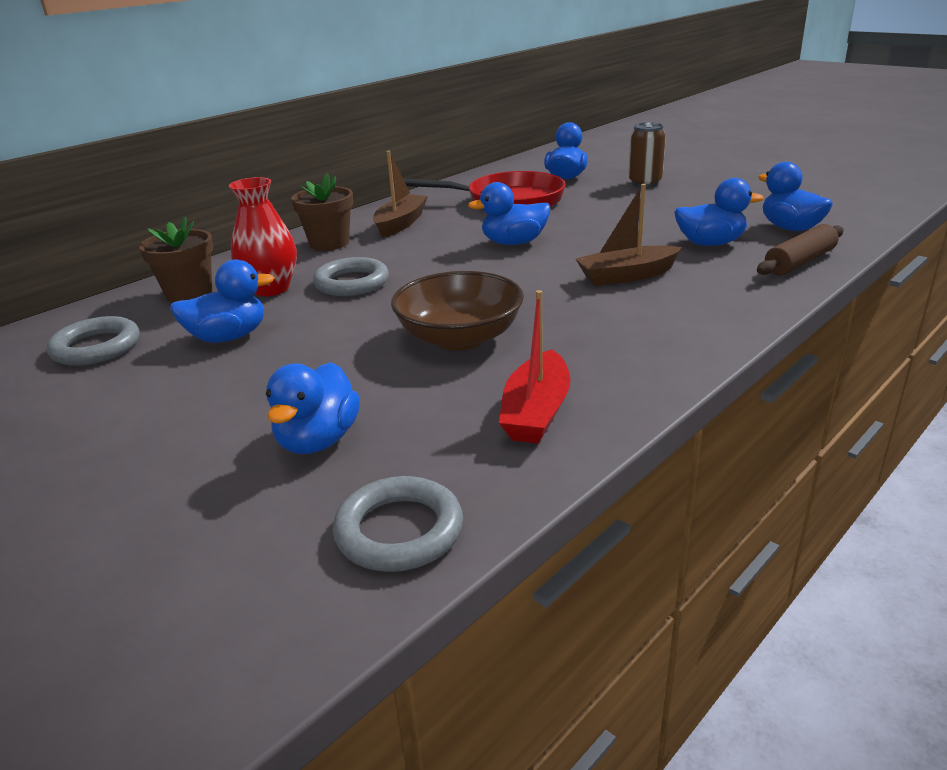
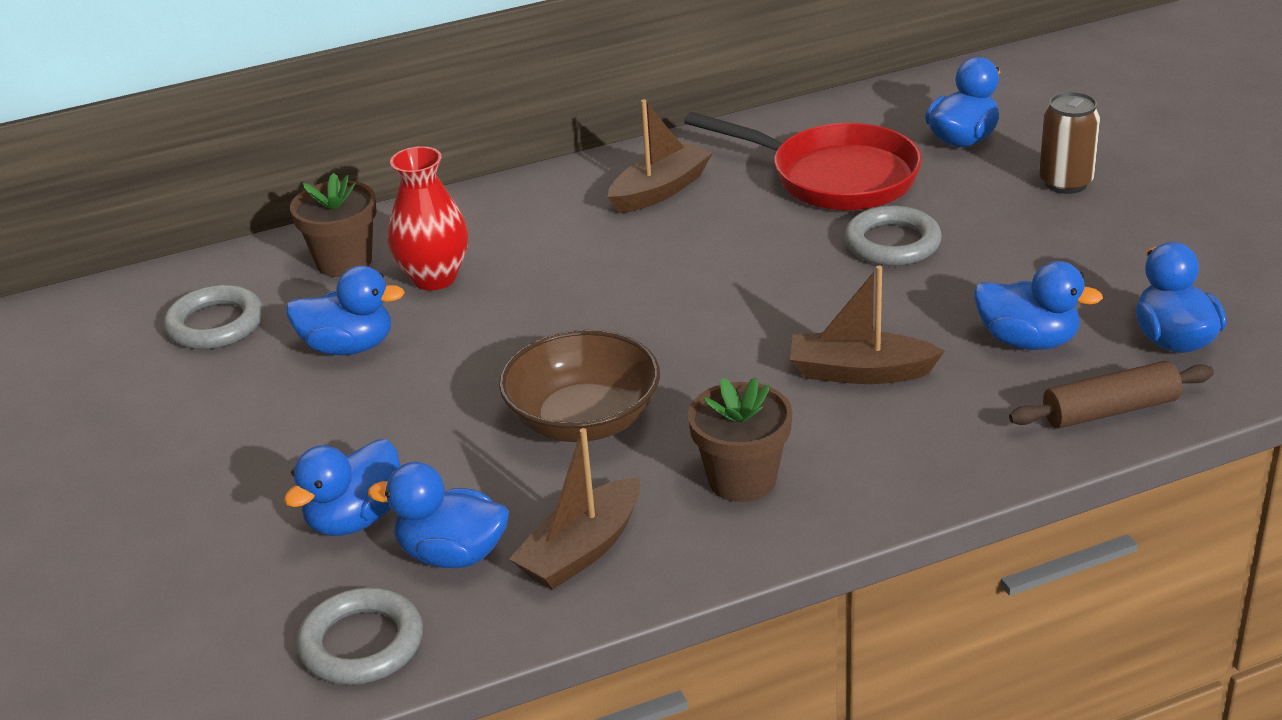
camera: 25 degrees right, 5 degrees up
(329, 243) = (548, 208): brown flower pot -> brown flower pot (742, 480)
(352, 283) = (528, 292): grey ring -> grey ring (892, 243)
(514, 243) = (773, 269): blue duck -> blue duck (452, 554)
(536, 412) = (582, 550): red boat -> brown boat

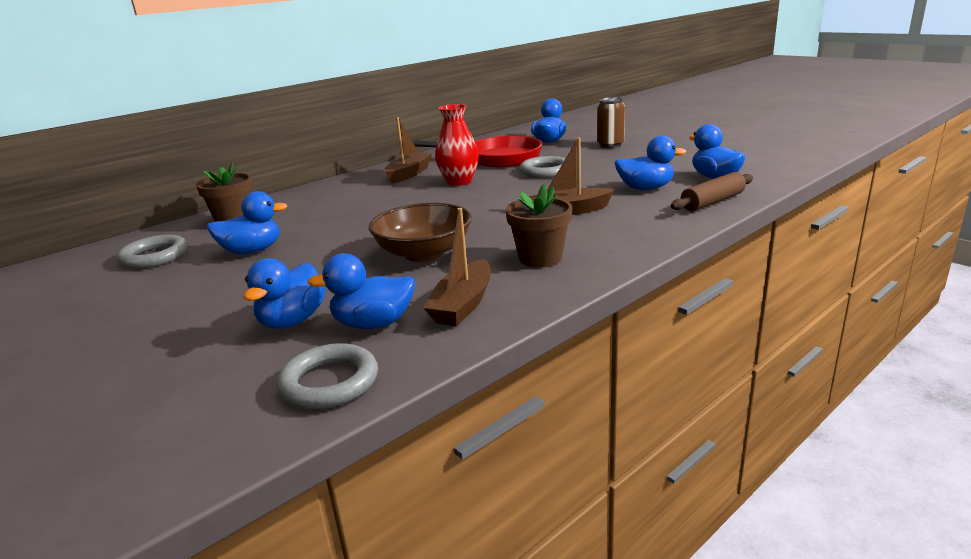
camera: 20 degrees left, 10 degrees down
(434, 278) = (295, 218): red vase -> red vase (459, 182)

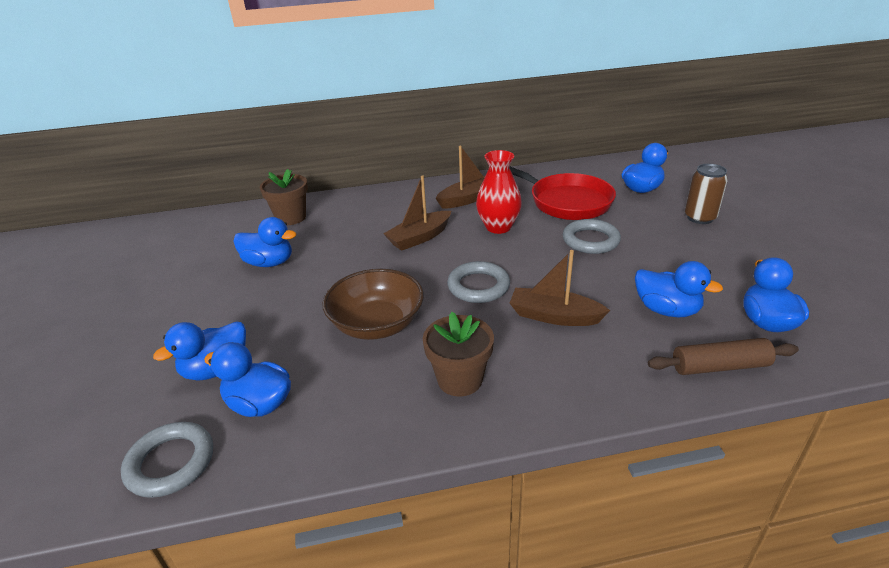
camera: 30 degrees right, 10 degrees up
(154, 257) = (210, 242): grey ring -> grey ring (478, 286)
(463, 304) = (340, 415): brown boat -> brown boat (419, 238)

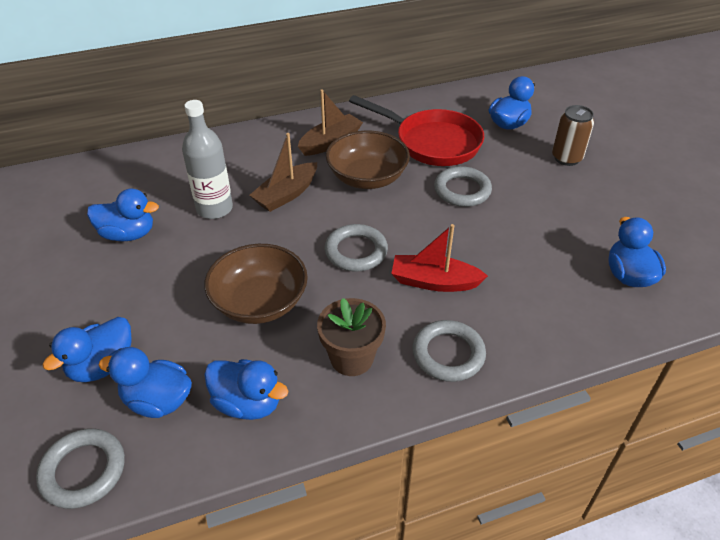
camera: 10 degrees left, 10 degrees up
(291, 217) = (139, 174): brown flower pot -> none
(351, 246) = (214, 209): none -> grey bottle
(498, 227) = (367, 177): red vase -> brown bowl
(554, 316) = (434, 282): brown boat -> red boat
(562, 383) = (448, 354): none -> grey ring
(666, 310) = (539, 268): blue duck -> blue duck (248, 403)
(719, 366) = (588, 326): brown rolling pin -> none

